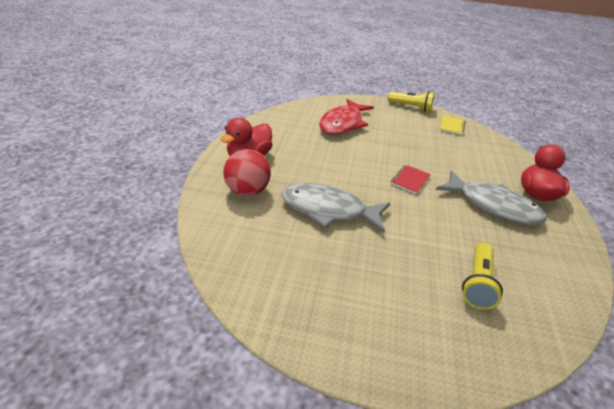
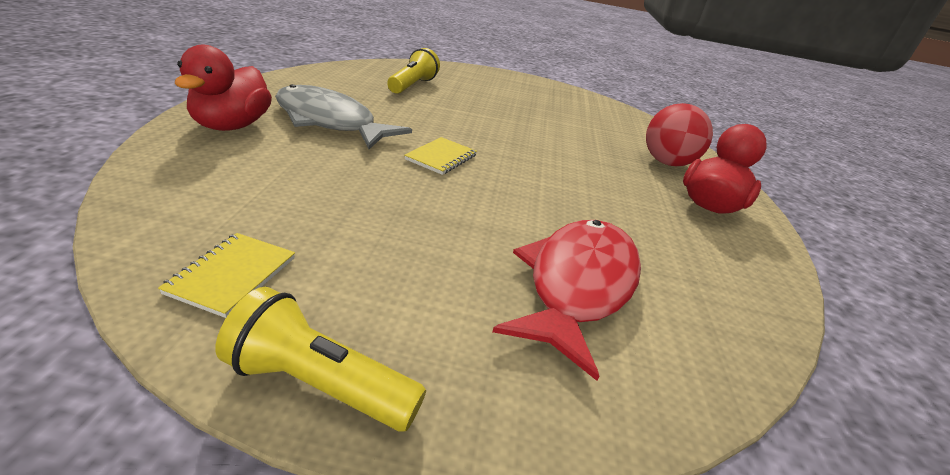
camera: 175 degrees right, 5 degrees down
(328, 210) = (559, 138): grey fish -> none
(410, 180) = (441, 157): red notebook -> yellow notebook

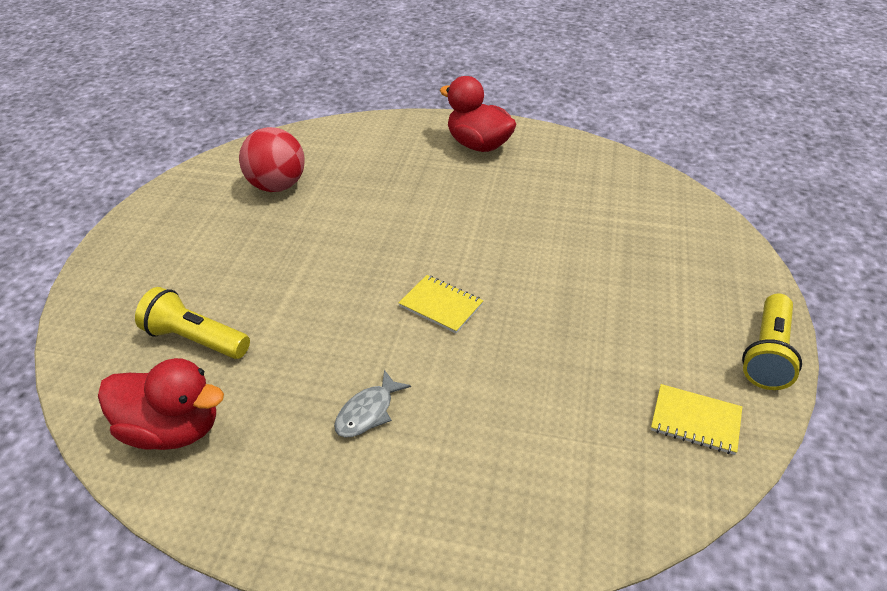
camera: 80 degrees left, 10 degrees up
(231, 126) = (410, 511): red duck -> red duck (173, 429)
(329, 122) = (368, 412): grey fish -> grey fish, size x0.45
(577, 285) = (623, 236): red fish -> none
(667, 163) = (399, 149): red ball -> red ball (277, 186)

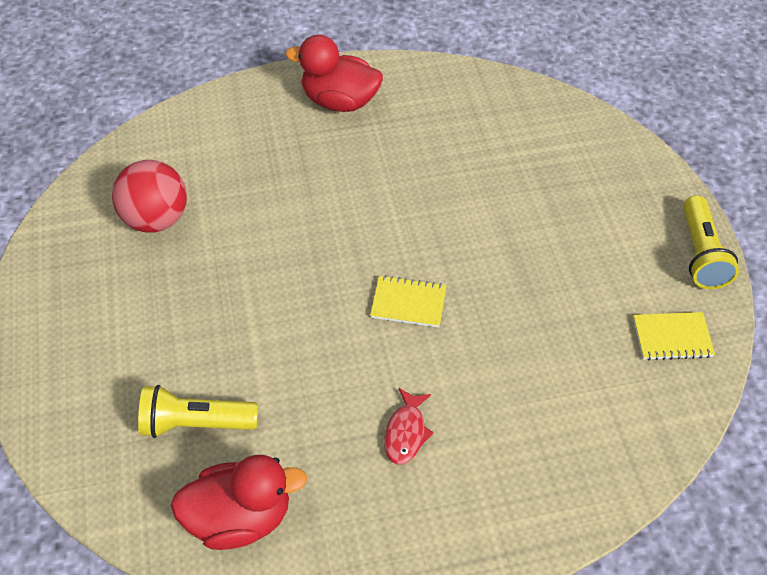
camera: 25 degrees left, 10 degrees up
(368, 412) = (406, 432): grey fish -> red fish

